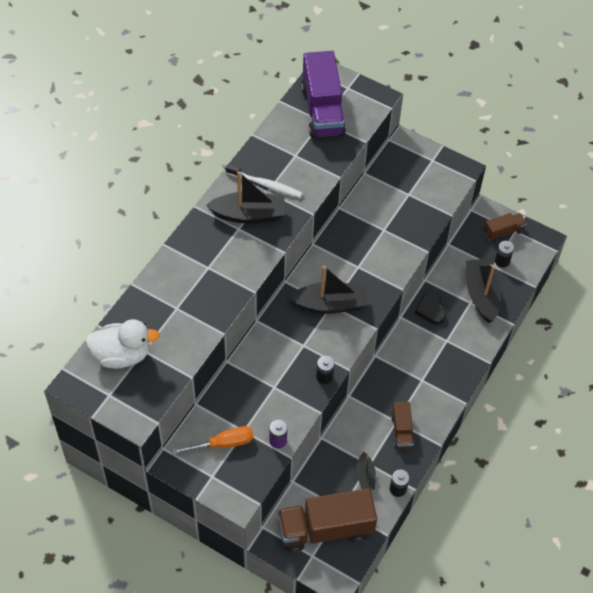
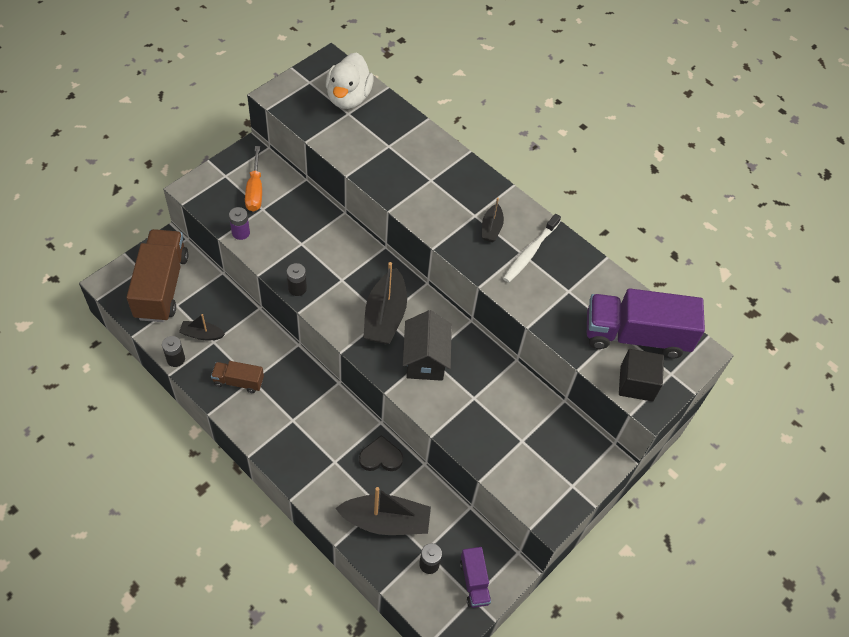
camera: 100 degrees right, 0 degrees up
(249, 214) = (491, 228): black boat -> black boat, size x0.53
(361, 268) = (425, 359): none -> black house
(364, 106) = (636, 383): none -> black cube
(503, 232) = (474, 582): brown truck -> purple truck

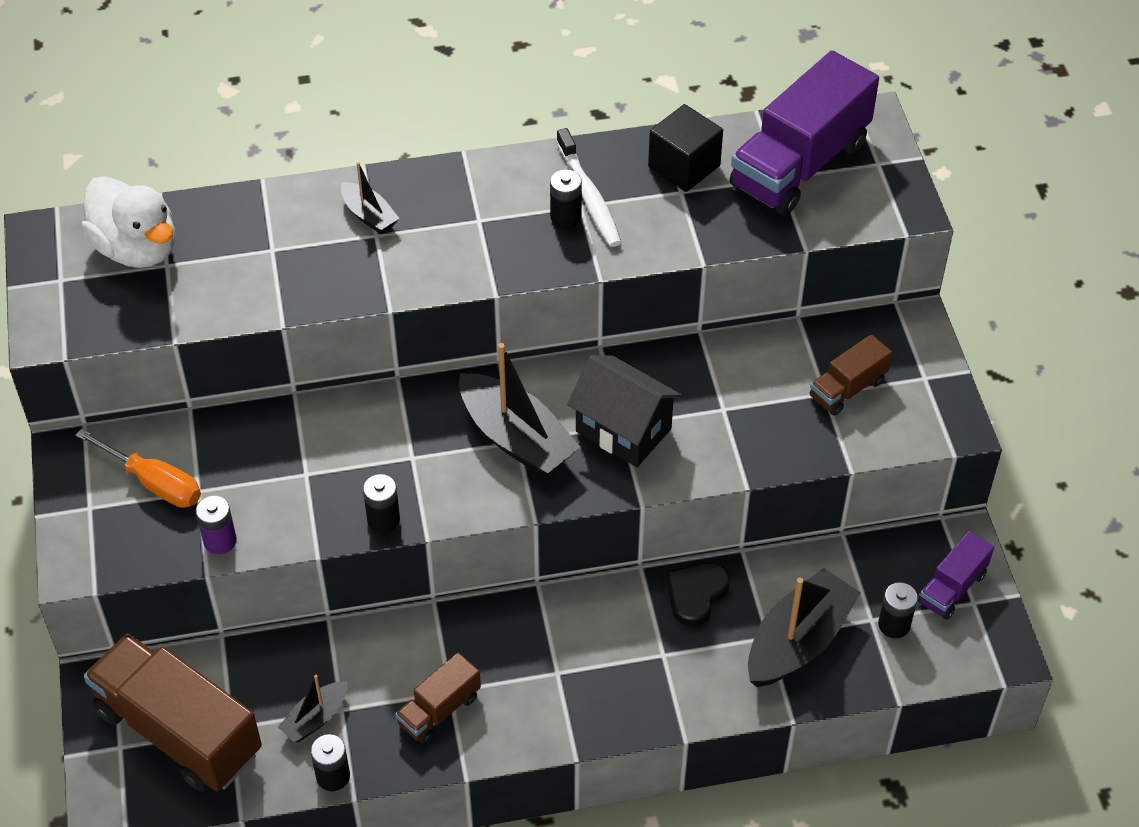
camera: 50 degrees left, 5 degrees down
(474, 582) = (952, 588): purple truck -> purple truck turned 105 degrees clockwise
(491, 228) = (515, 214): black boat -> black boat (369, 215)
(507, 250) = (565, 217): none -> black battery
(533, 450) = (847, 389): none -> brown truck
(636, 383) = (868, 204): black cube -> black cube (684, 166)

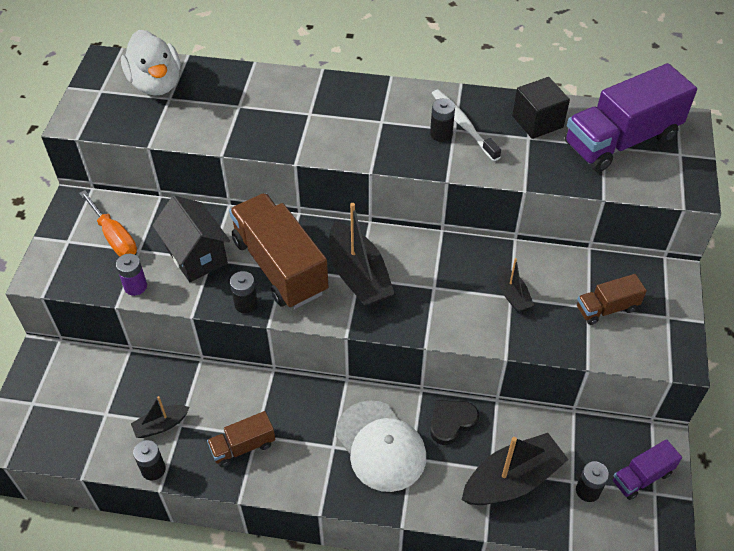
camera: 20 degrees right, 0 degrees up
(179, 731) = (72, 405): brown truck -> brown truck (280, 266)
(369, 215) = (311, 100): black boat -> black boat (512, 295)
(589, 196) = (463, 125): white toothbrush -> white toothbrush turned 150 degrees clockwise
(618, 652) = (380, 446): none -> white cap
(623, 430) = (434, 291): black house -> black house (196, 255)

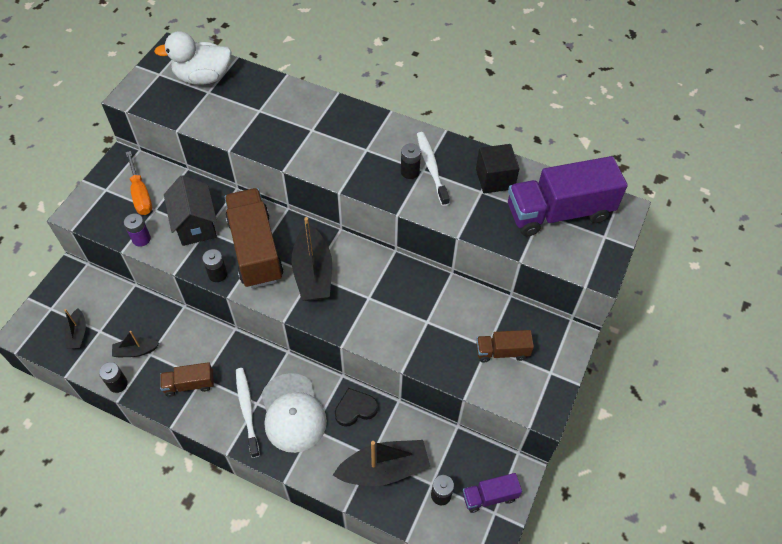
camera: 15 degrees right, 5 degrees up
(156, 84) = (203, 77): white duck -> white duck turned 90 degrees clockwise
(325, 457) = (247, 410): none -> white toothbrush
(512, 295) = (429, 320): black boat -> black boat (78, 334)

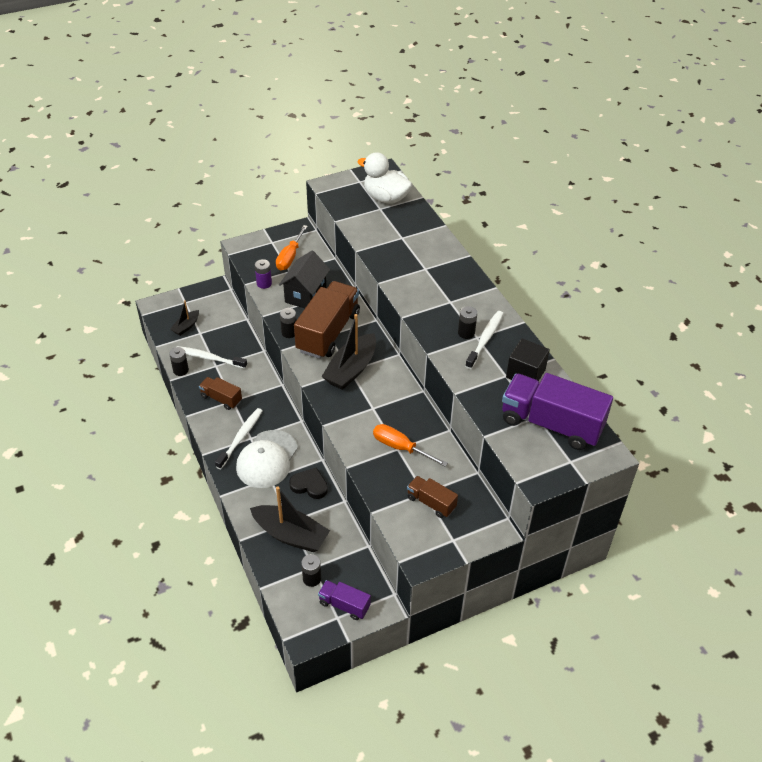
camera: 40 degrees right, 10 degrees down
(136, 351) = (209, 358): black boat -> white toothbrush
(428, 318) = (400, 447): none -> orange screwdriver

